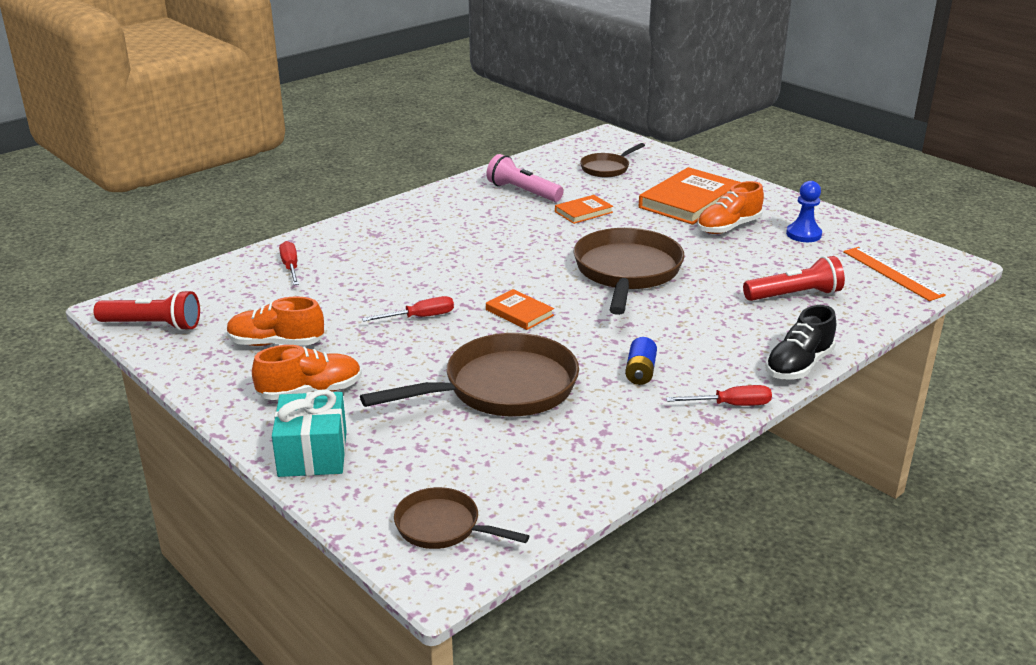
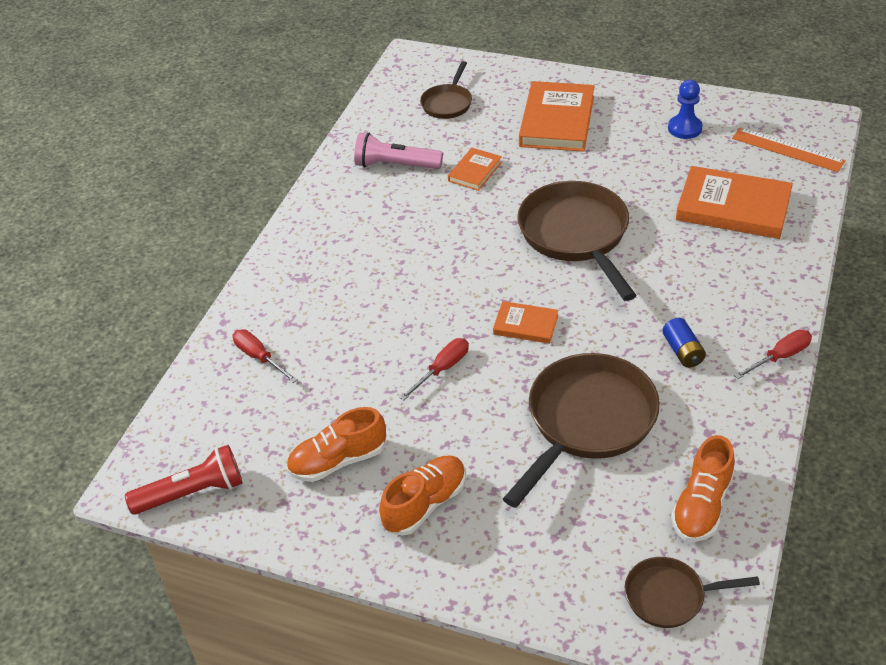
camera: 25 degrees left, 15 degrees up
(313, 453) = (493, 573): turquoise gift -> none
(728, 227) = (616, 143): orange shoe -> orange shoe (702, 505)
(794, 295) = (733, 207): red flashlight -> orange book
(798, 365) = (796, 289): black shoe -> none

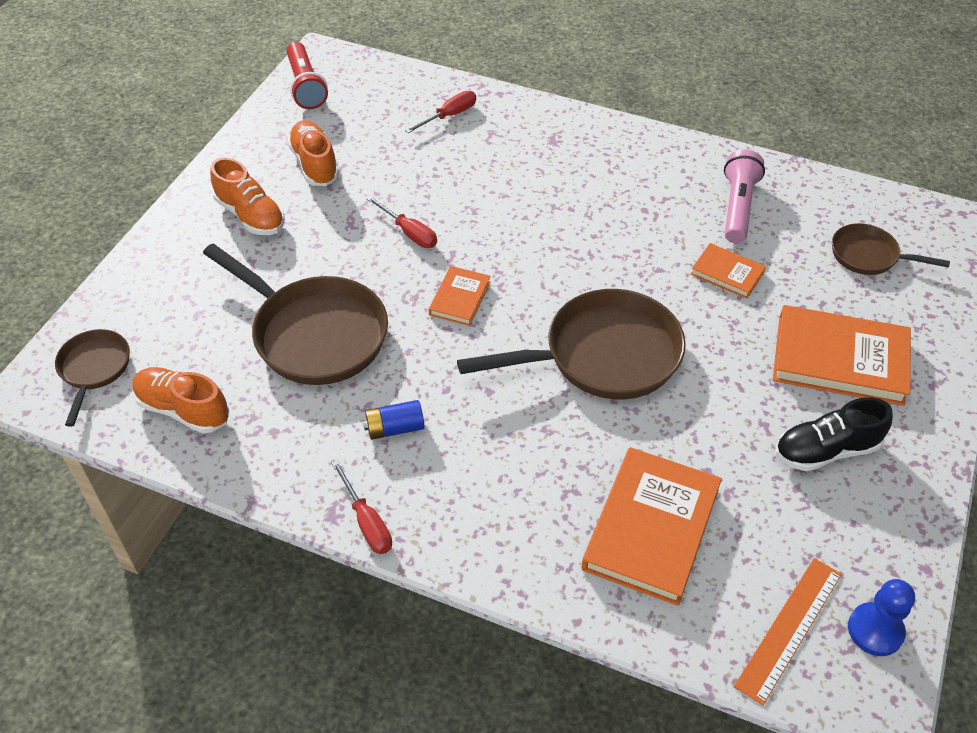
camera: 90 degrees right, 5 degrees up
(641, 130) = (826, 450): none -> black shoe
(684, 128) = (834, 503): blue pawn -> blue pawn (875, 630)

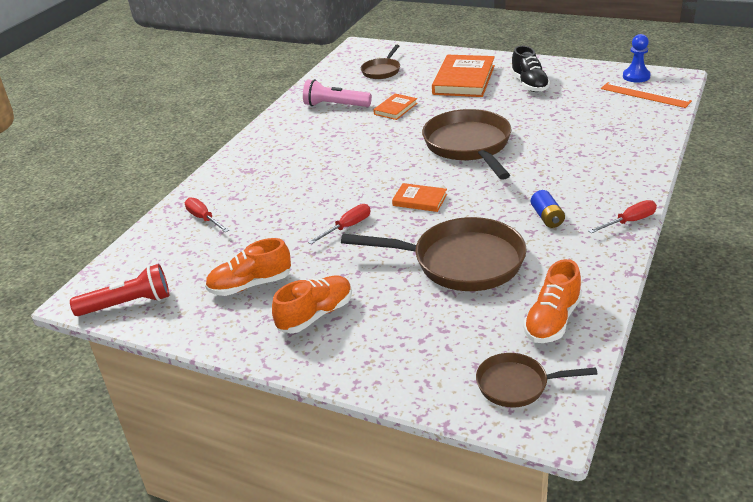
camera: 85 degrees left, 15 degrees down
(314, 334) = (461, 262): brown pan -> brown pan turned 60 degrees clockwise
(651, 528) = (598, 129): orange book -> none

